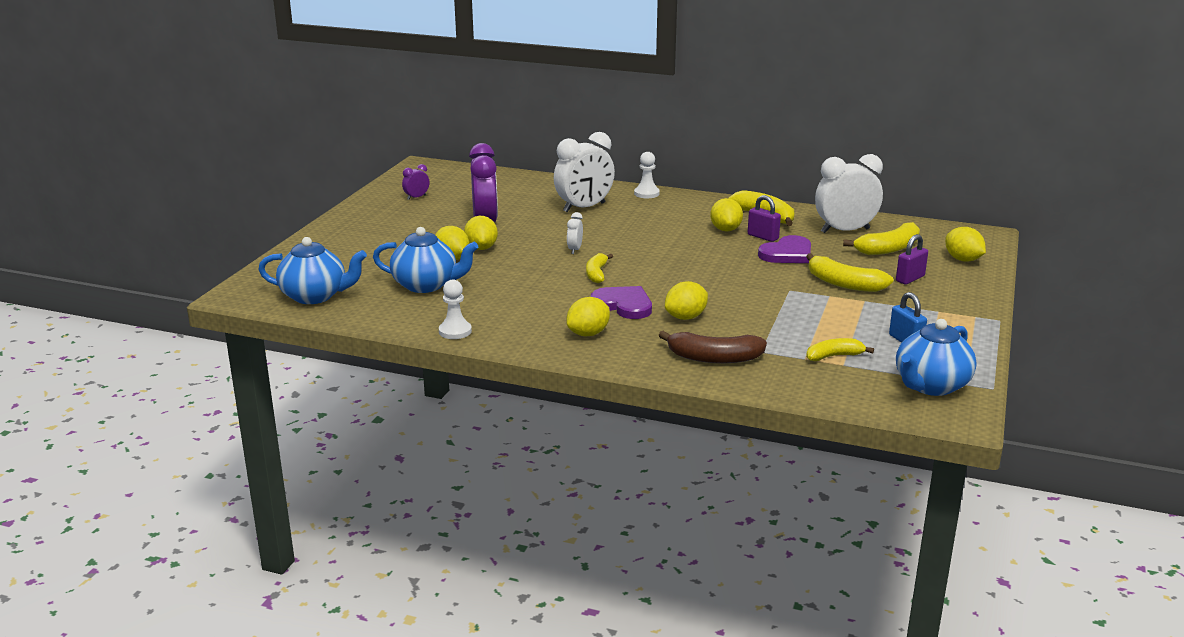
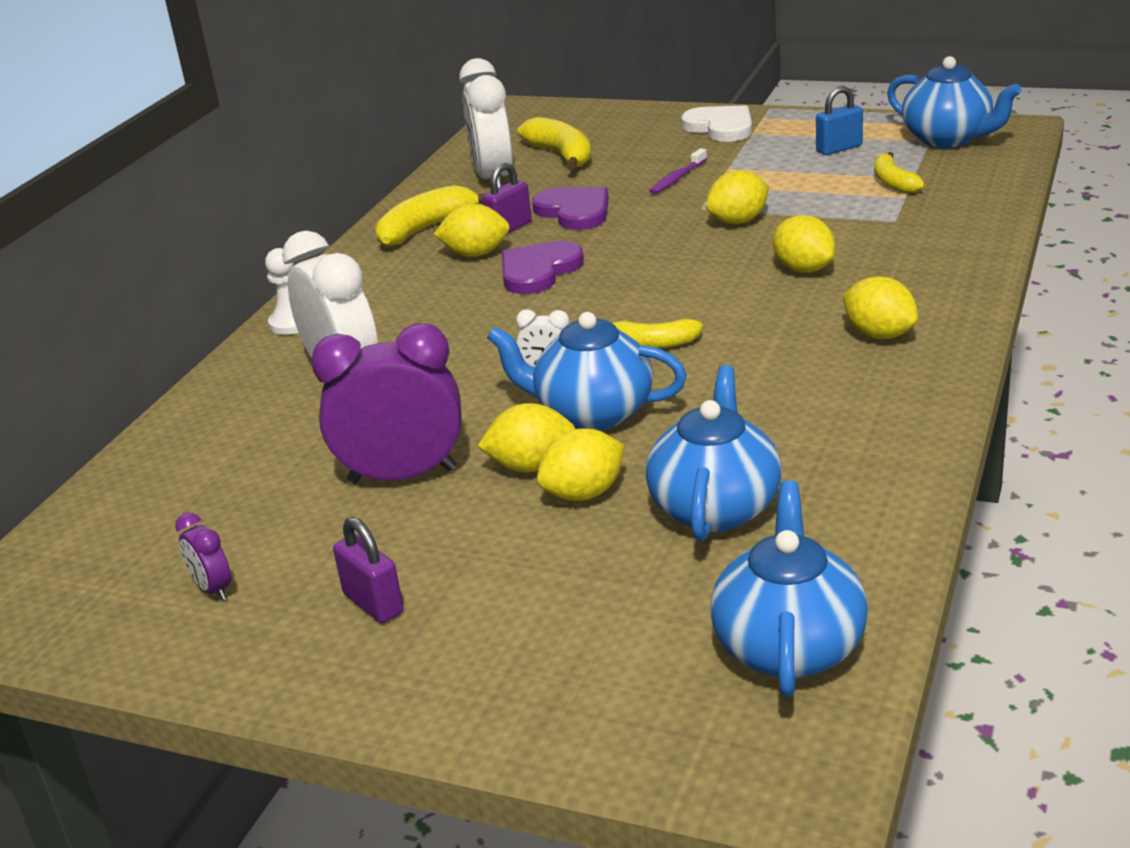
camera: 85 degrees left, 5 degrees up
(455, 331) = (907, 451): white pawn -> none
(526, 260) = (592, 413): none -> blue teapot
(623, 305) = (770, 315): purple heart -> purple heart (538, 271)
(714, 358) = (925, 247): brown banana -> none
(844, 284) = (677, 178): yellow banana -> purple toothbrush
(910, 279) = (658, 145): purple padlock -> purple padlock (373, 603)
(950, 300) = (720, 127): none -> white heart
(962, 259) = (598, 120): yellow lemon -> yellow lemon (738, 221)

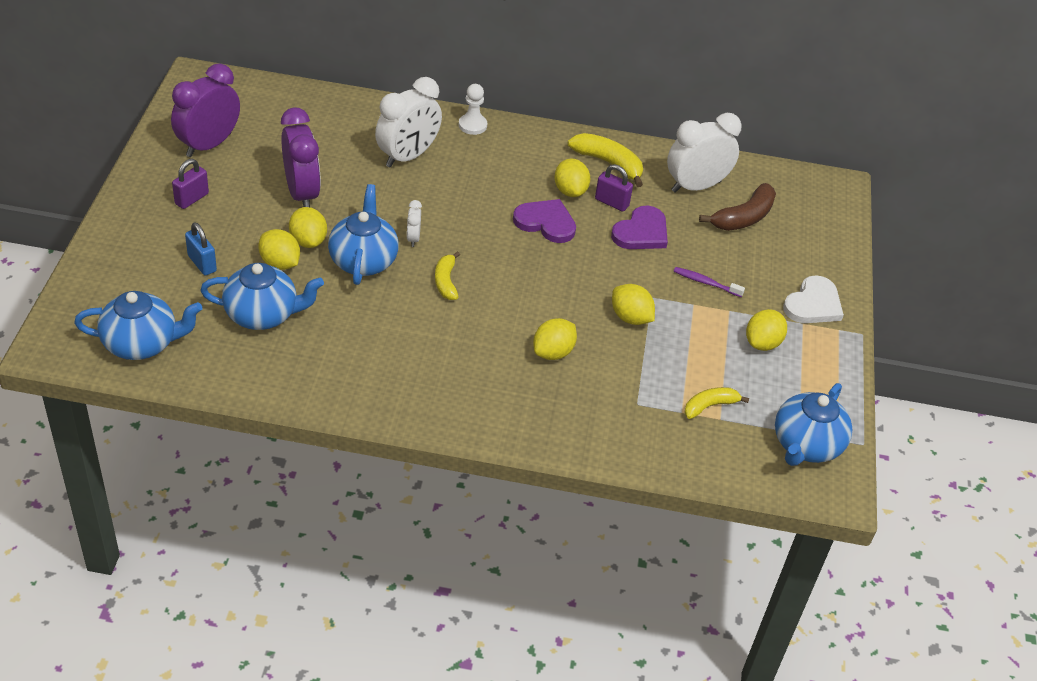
camera: 70 degrees right, 15 degrees up
(213, 589) = (209, 145): purple clock -> purple clock, size x2.21
(561, 155) = (743, 217): yellow banana -> brown banana
(839, 148) = (776, 375): blue padlock -> blue padlock (202, 263)
(879, 335) = (457, 388): yellow lemon -> yellow lemon (762, 343)

